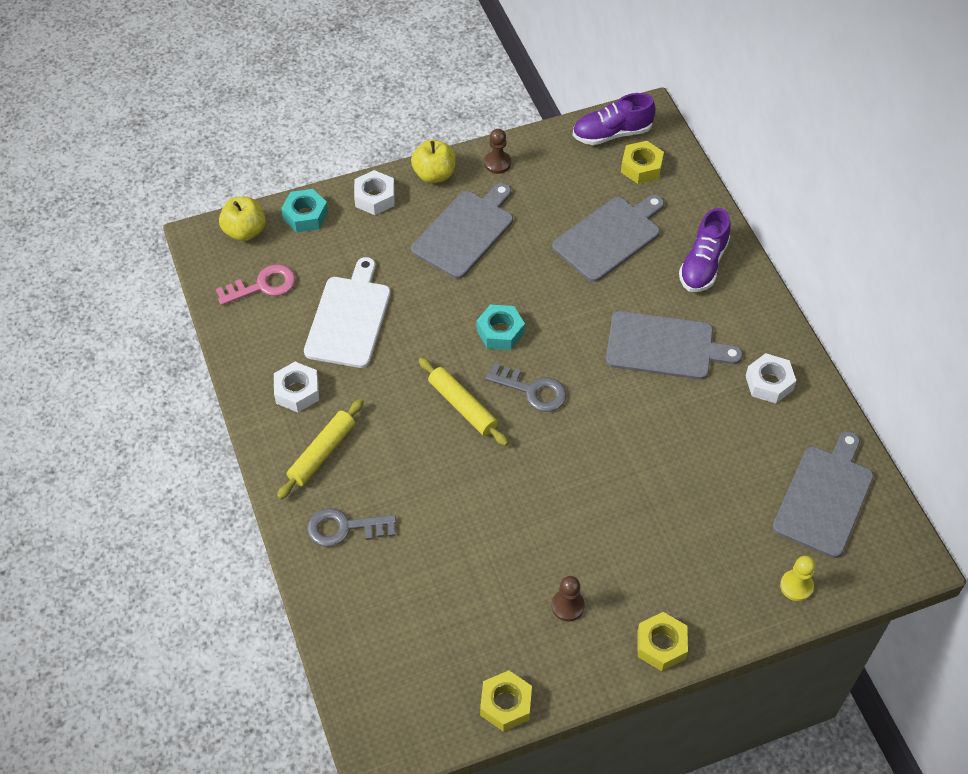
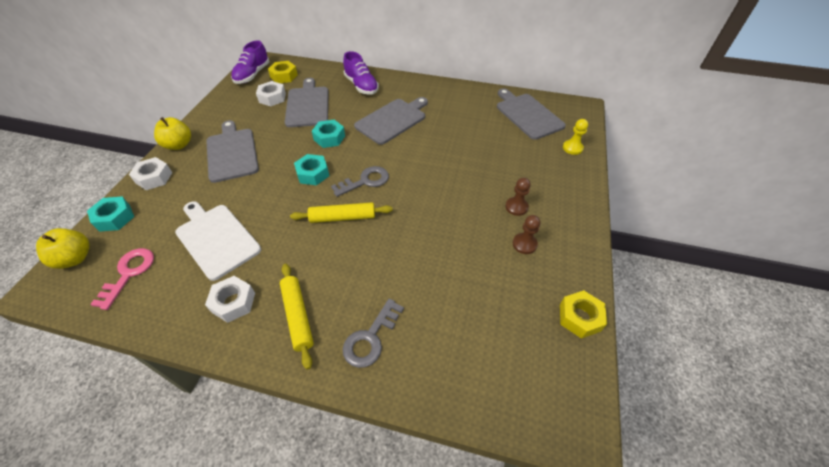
camera: 55 degrees left, 5 degrees down
(497, 163) = (209, 118): brown pawn -> brown pawn (516, 207)
(571, 304) = (329, 138): none -> turquoise nut
(661, 645) = (578, 216): yellow nut -> none
(769, 383) = (448, 99): white nut -> white nut (272, 98)

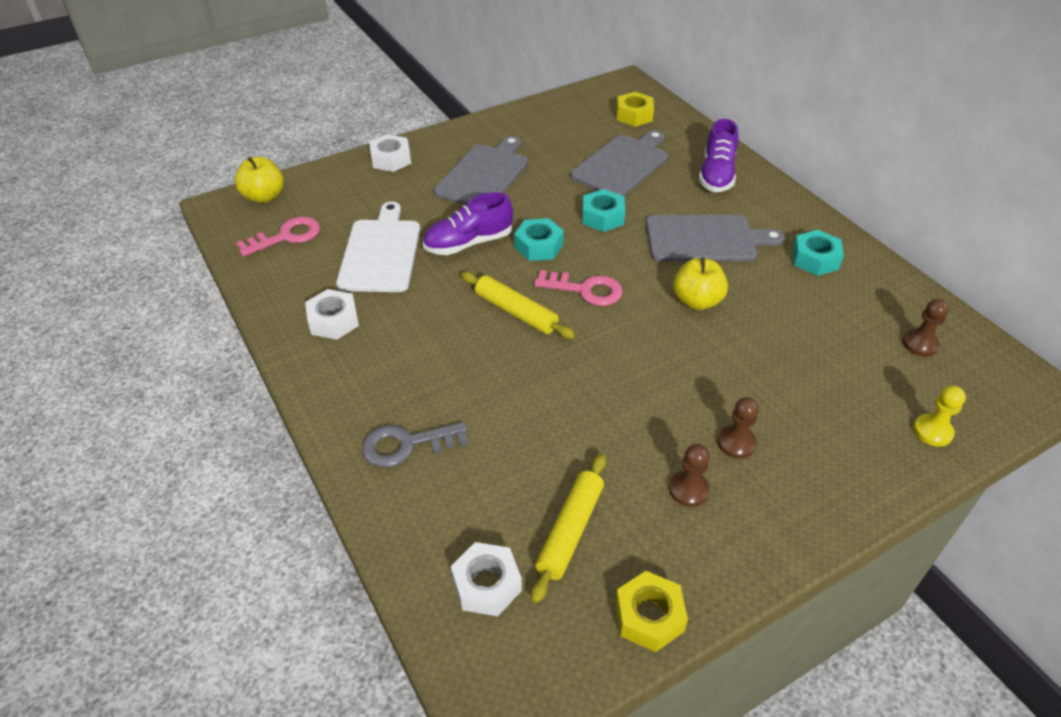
camera: 45 degrees right, 5 degrees down
(115, 218) = (324, 179): turquoise nut -> turquoise nut (815, 259)
(179, 145) = (445, 138): yellow apple -> yellow apple (697, 301)
(252, 75) = (600, 96): purple shoe -> purple shoe (468, 243)
(272, 98) = (592, 135): white nut -> white nut (486, 584)
(297, 316) = (369, 374): yellow rolling pin -> yellow rolling pin (570, 531)
(365, 181) = (585, 290): grey key -> pink key
(527, 114) = (920, 344): grey cutting board -> brown pawn

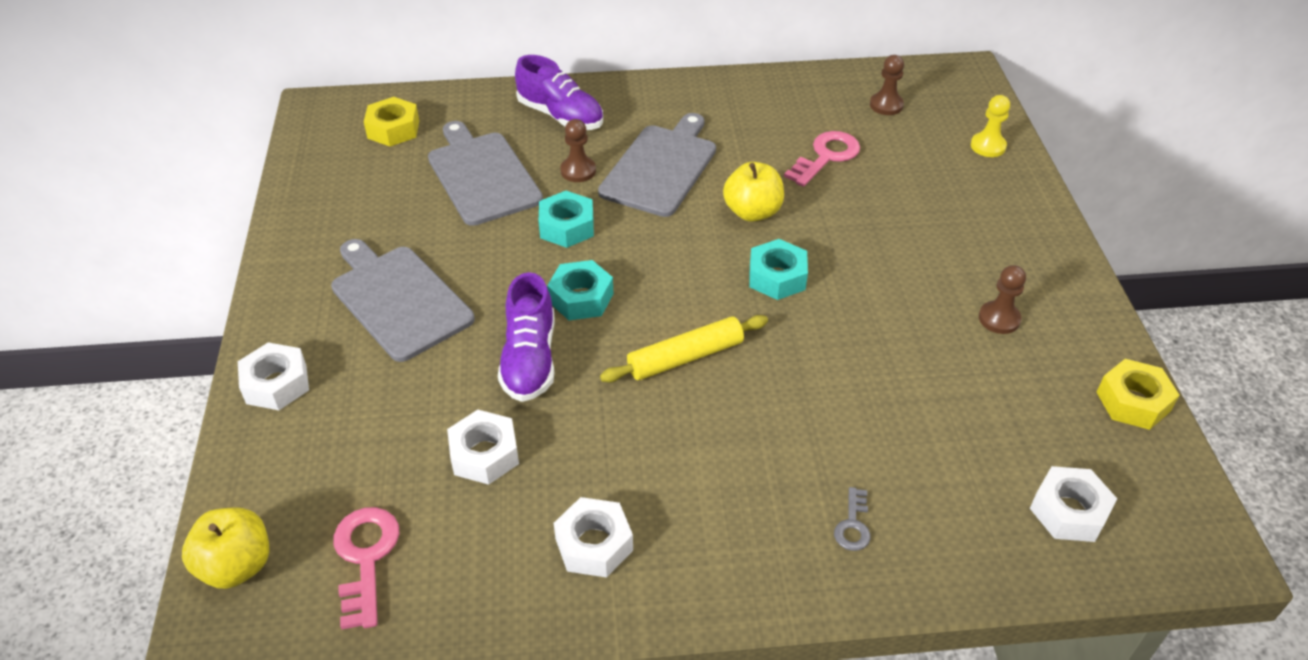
camera: 65 degrees left, 0 degrees up
(381, 252) = (484, 454): white cutting board -> white nut
(407, 445) = (853, 525): grey key -> grey key, size x0.56
(570, 531) = (1021, 422): yellow rolling pin -> none
(585, 290) = (683, 287): pink key -> pink key (826, 157)
(736, 443) = (955, 264): brown pawn -> brown pawn (578, 171)
(815, 259) = (740, 111): turquoise nut -> turquoise nut (777, 277)

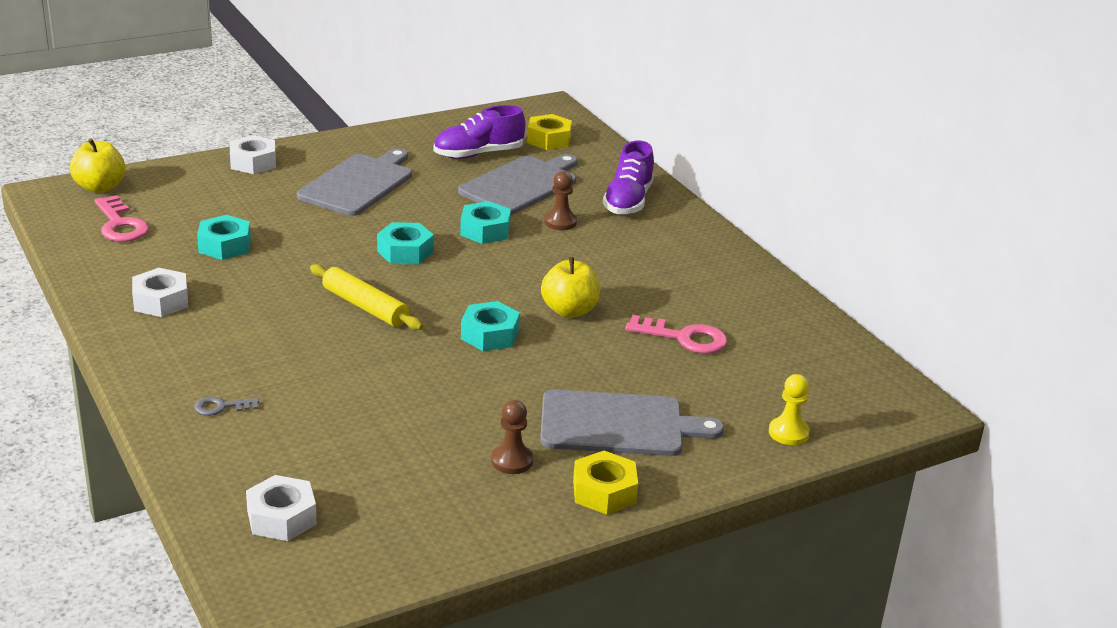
camera: 65 degrees right, 15 degrees down
(366, 558) = (120, 225): pink key -> pink key turned 90 degrees clockwise
(484, 454) = (225, 245): white nut -> turquoise nut
(529, 359) = (326, 244): purple shoe -> purple shoe (478, 154)
(661, 167) = (596, 258): grey cutting board -> grey cutting board (618, 424)
(886, 105) = (803, 362): brown pawn -> none
(1133, 402) = (442, 551): yellow nut -> yellow nut (604, 492)

